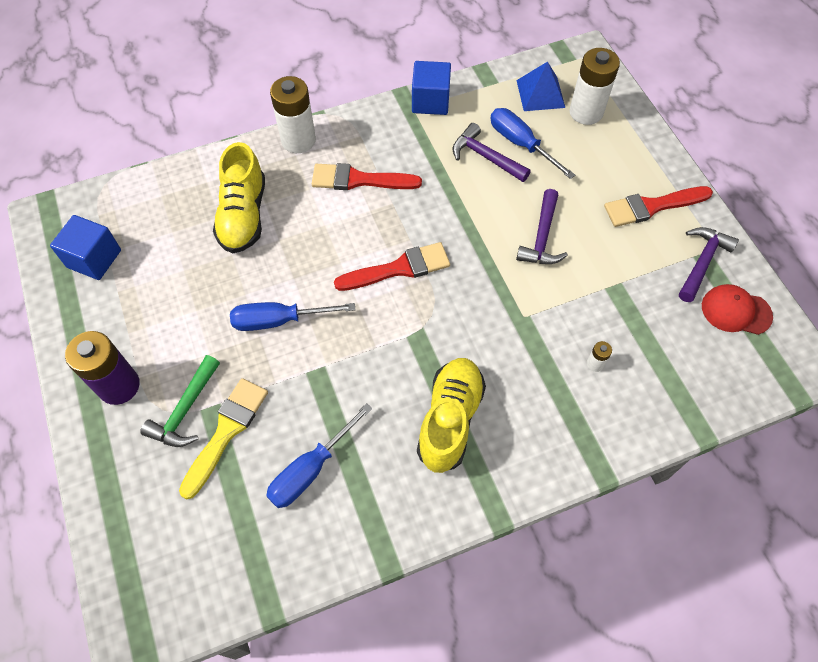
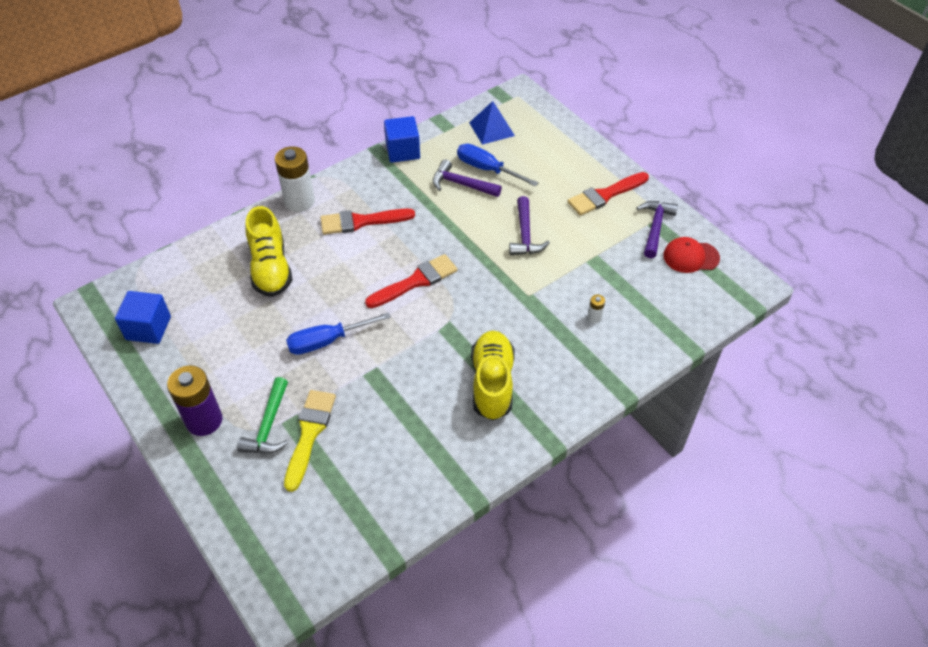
camera: 15 degrees left, 10 degrees down
(310, 470) = (389, 445): blue screwdriver -> none
(586, 112) = (532, 136): white battery -> none

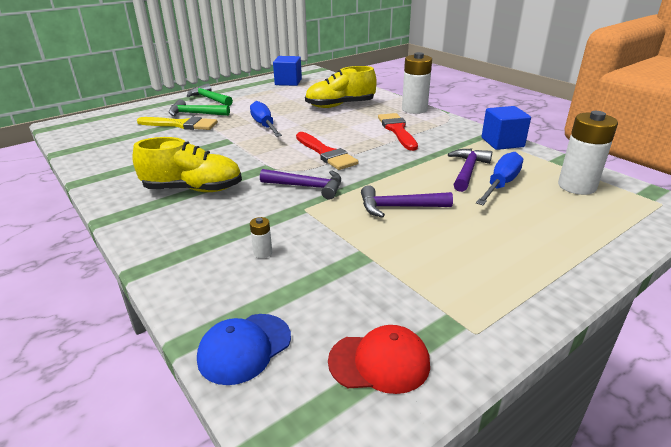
camera: 90 degrees right, 20 degrees down
(204, 420) = (209, 99): purple battery -> green hammer
(491, 129) = (576, 186): blue pyramid -> white battery
(605, 195) = (497, 271): red brush -> none
(655, 227) = (442, 321): purple hammer -> purple hammer (307, 187)
(690, 257) = (379, 362): red cap -> red cap turned 90 degrees clockwise
(690, 317) = (244, 348): none -> blue cap

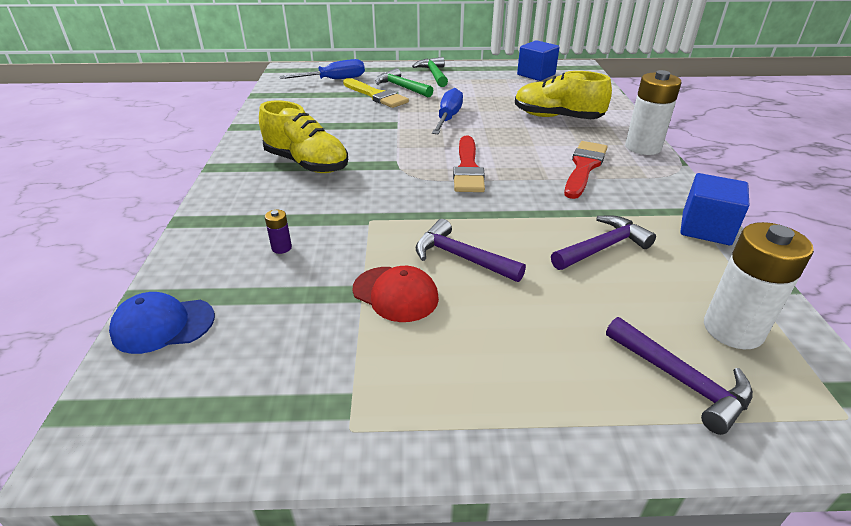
camera: 35 degrees right, 5 degrees up
(263, 253) = (281, 248): white battery -> purple battery
(307, 187) = (402, 198): purple hammer -> purple hammer (681, 381)
(379, 362) = (233, 401): red cap -> red cap (395, 294)
(501, 184) = (622, 281): blue screwdriver -> blue screwdriver (334, 80)

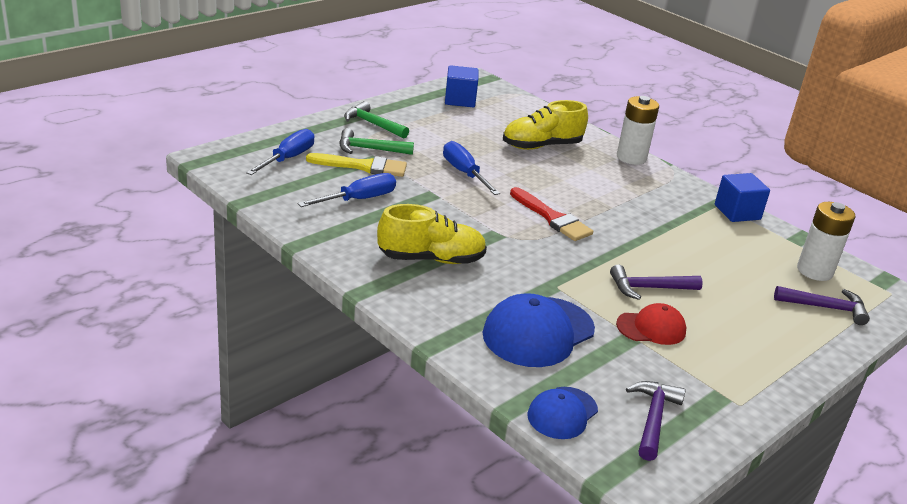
camera: 45 degrees left, 5 degrees down
(281, 248) = (538, 332): purple battery -> blue cap
(333, 113) = (359, 199): none -> blue screwdriver
(584, 167) = (620, 189): red brush -> none
(602, 247) = (707, 247): purple hammer -> purple hammer (653, 418)

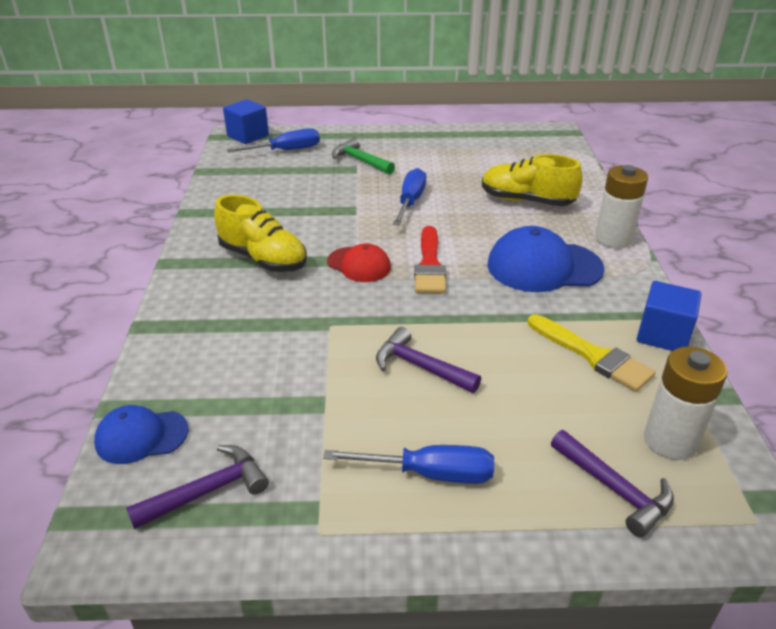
camera: 45 degrees right, 5 degrees up
(359, 199) = (287, 195): blue screwdriver -> blue screwdriver (430, 473)
(362, 166) = (332, 172): yellow brush -> yellow brush (592, 355)
(372, 124) = (395, 143): green hammer -> none
(460, 100) = (508, 143): blue cube -> blue cube (248, 136)
(538, 332) = (245, 356): blue cap -> blue cap (544, 267)
(651, 328) = (357, 405): red cap -> red cap (359, 265)

